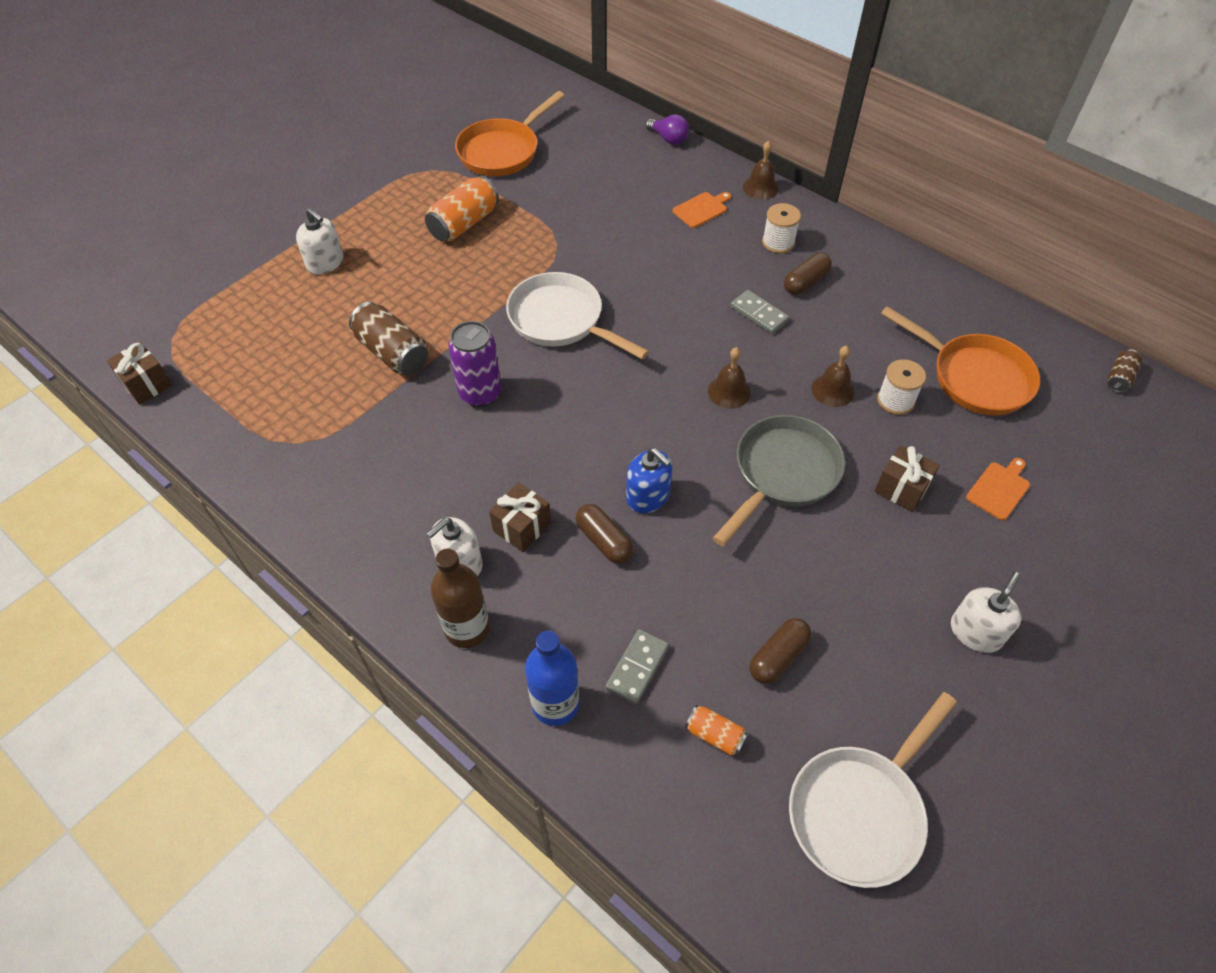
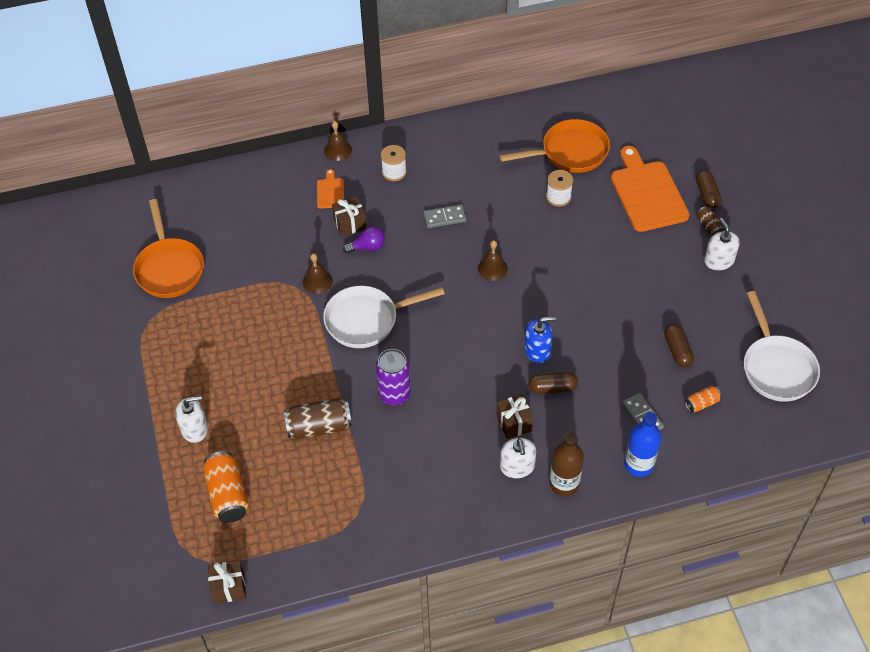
camera: 55 degrees left, 0 degrees up
(464, 223) = (227, 328): orange can -> orange can (227, 494)
(668, 139) = (245, 169): purple light bulb -> purple light bulb (367, 247)
(782, 473) = (568, 279): grey pan -> none
(805, 282) = (438, 179): brown capsule -> brown capsule (707, 194)
(832, 390) = (529, 220): brown bell -> brown bell (317, 281)
(901, 489) = (617, 233): brown gift -> brown gift (350, 224)
(999, 489) = (647, 193): orange cutting board -> orange cutting board, size x2.14
(1119, 378) = (618, 93): brown can -> brown can (709, 226)

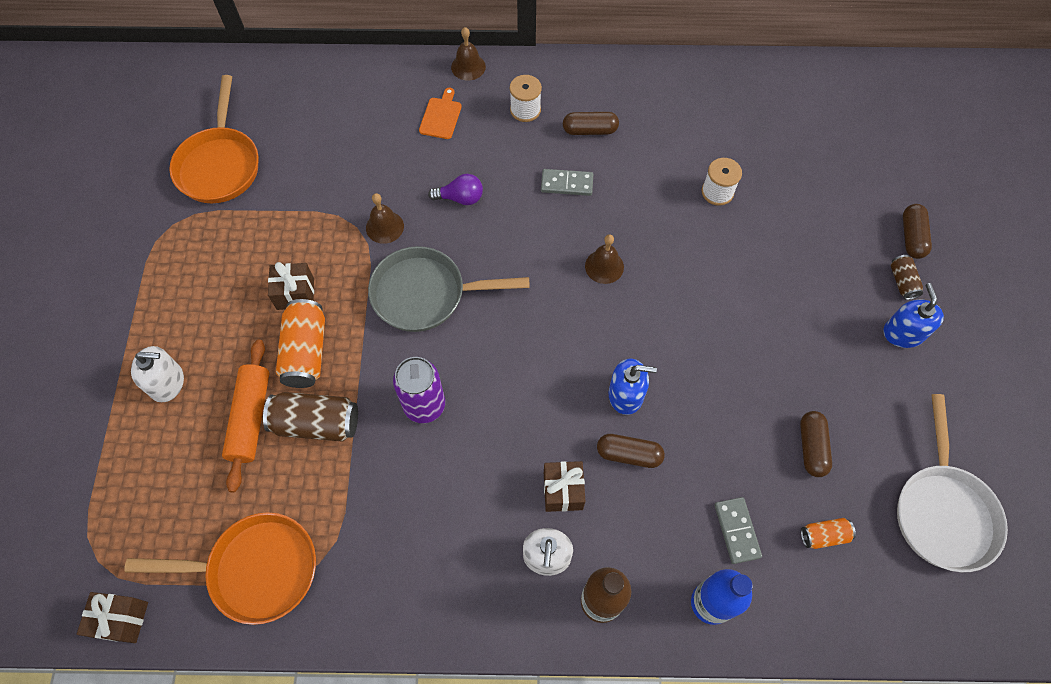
camera: 15 degrees right, 10 degrees up
(227, 494) = (171, 485): orange can -> orange can (306, 352)
(268, 435) = (250, 418): none -> orange rolling pin
(350, 224) = (449, 163): brown gift -> brown gift (295, 294)
(366, 320) = (425, 294): white pan -> grey pan
(448, 175) = (590, 130): none -> brown capsule
(570, 152) = (749, 137): orange pan -> orange pan (256, 569)
(647, 193) = (833, 215): orange cutting board -> none
(719, 260) = (903, 333): white soap dispenser -> blue soap dispenser

